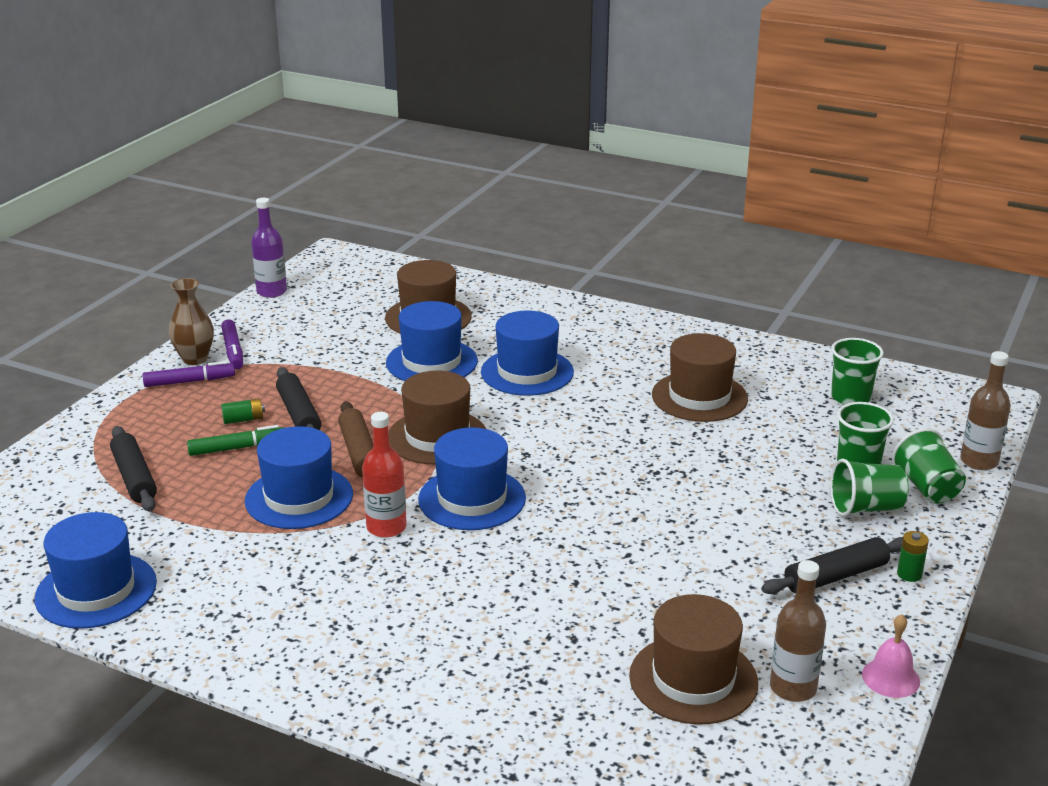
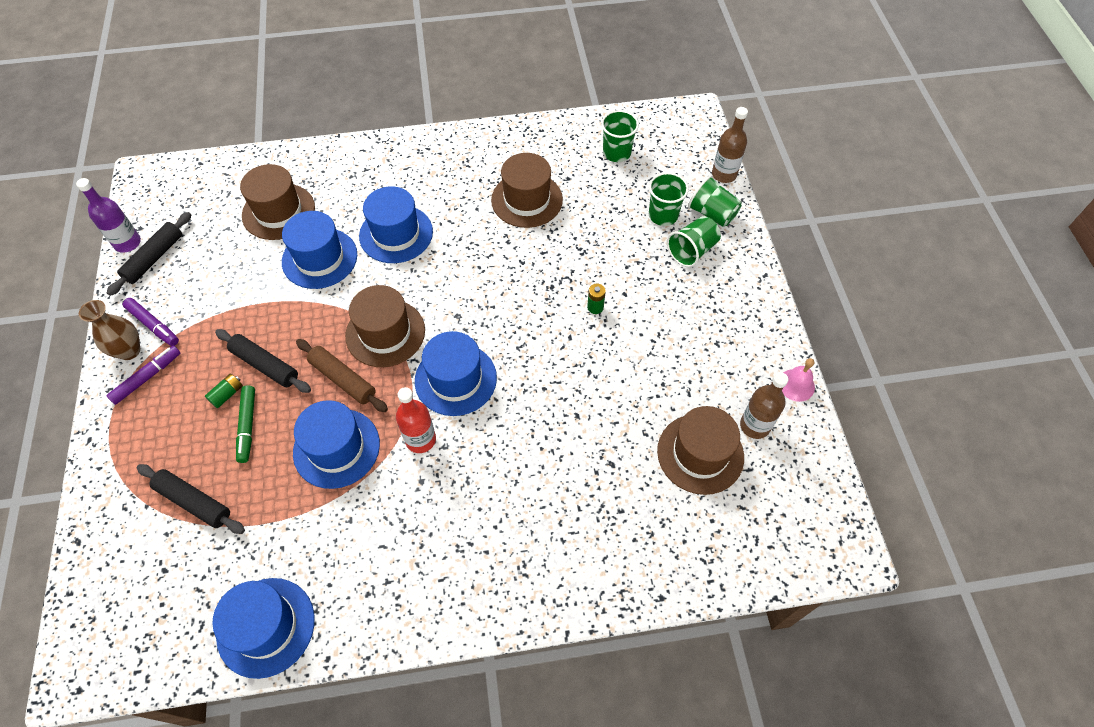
camera: 35 degrees left, 30 degrees up
(237, 448) = (248, 426): green marker -> green marker turned 135 degrees clockwise
(835, 576) = (715, 320): black rolling pin -> black rolling pin (154, 258)
(909, 574) = (751, 294): green battery -> green battery (595, 307)

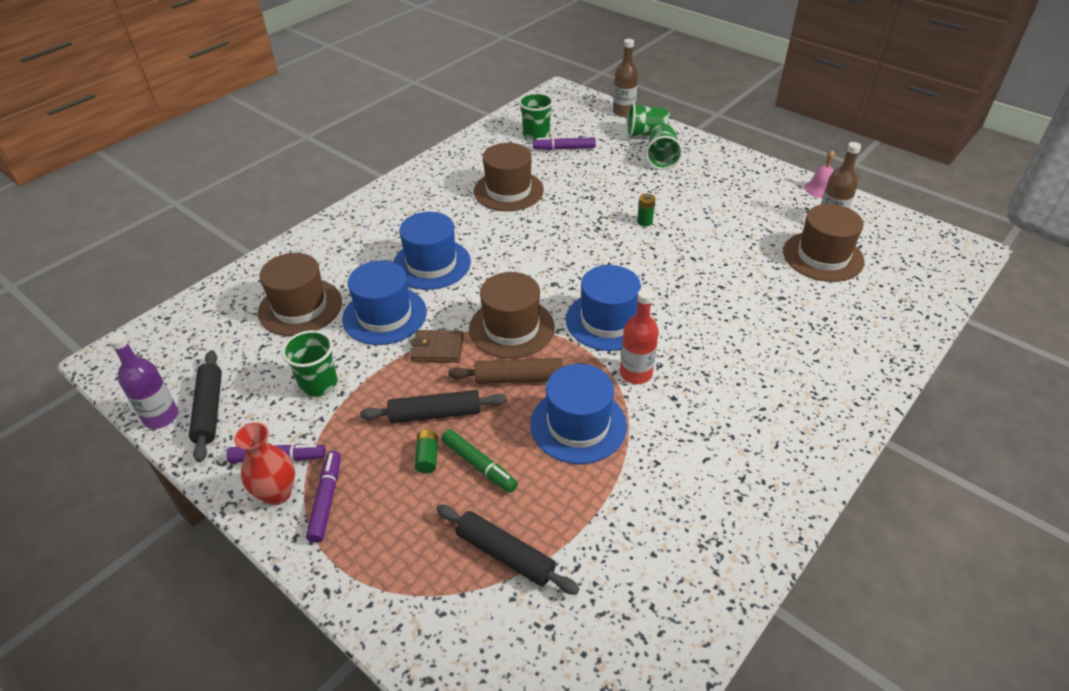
camera: 40 degrees left, 15 degrees down
(129, 351) = (277, 493): brown vase -> red vase
(194, 501) = (505, 554): black rolling pin -> black rolling pin turned 45 degrees clockwise
(266, 627) = (697, 588): blue hat -> none
(321, 313) = (437, 349): none -> brown wallet
(622, 184) = (564, 148): none -> purple marker
(663, 215) = (616, 151): green cup -> green cup (318, 384)

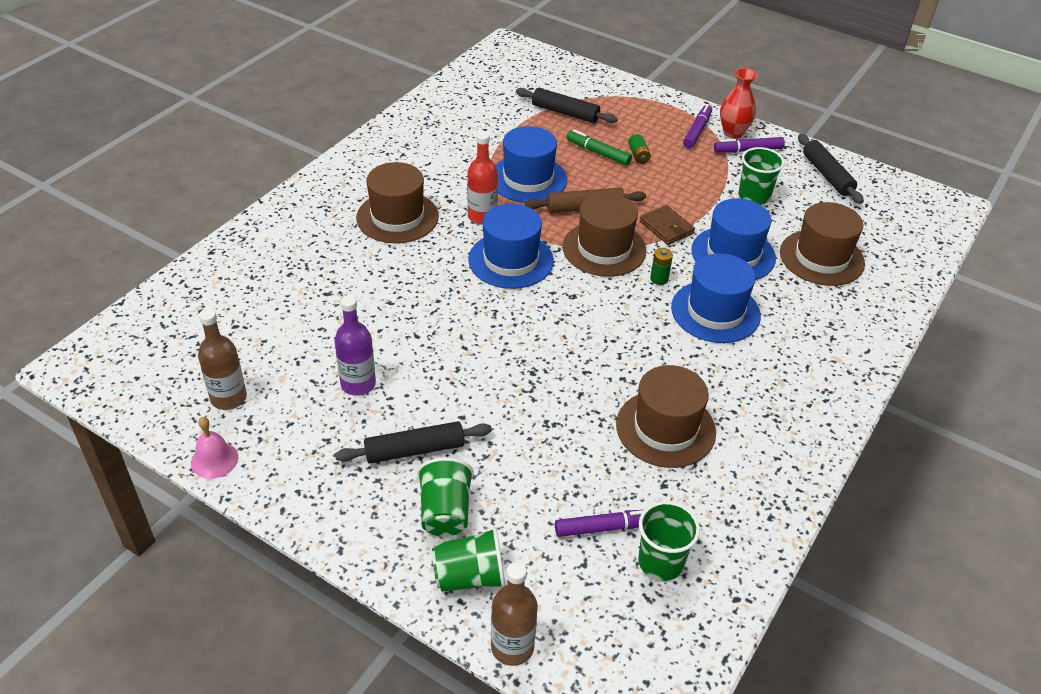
camera: 170 degrees right, 0 degrees up
(161, 417) = (860, 169): purple bottle -> purple bottle (358, 384)
(326, 500) = (697, 131): purple marker -> purple marker turned 150 degrees counterclockwise
(435, 414) = (645, 181): black rolling pin -> black rolling pin (415, 450)
(437, 349) = (666, 227): brown wallet -> brown wallet turned 60 degrees clockwise
(644, 222) = (473, 385): green battery -> green battery (659, 279)
(823, 256) = (260, 346): brown hat -> brown hat (397, 217)

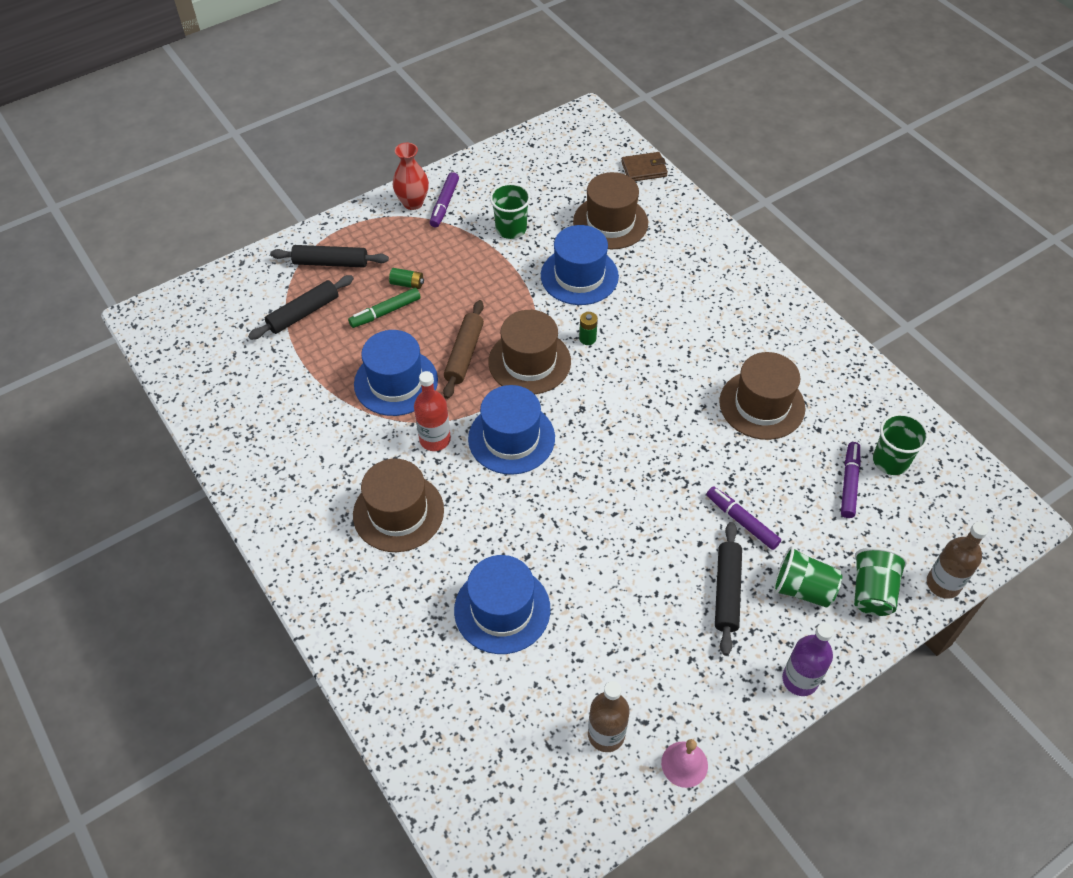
camera: 65 degrees left, 10 degrees up
(358, 384) = (629, 614): purple bottle -> purple bottle (800, 680)
(666, 227) = (522, 306): brown wallet -> brown wallet (644, 169)
(697, 131) = (395, 226): purple marker -> purple marker (742, 521)
(715, 311) = (644, 318): blue hat -> blue hat (502, 609)
(827, 175) = (508, 169): black rolling pin -> black rolling pin (330, 262)

